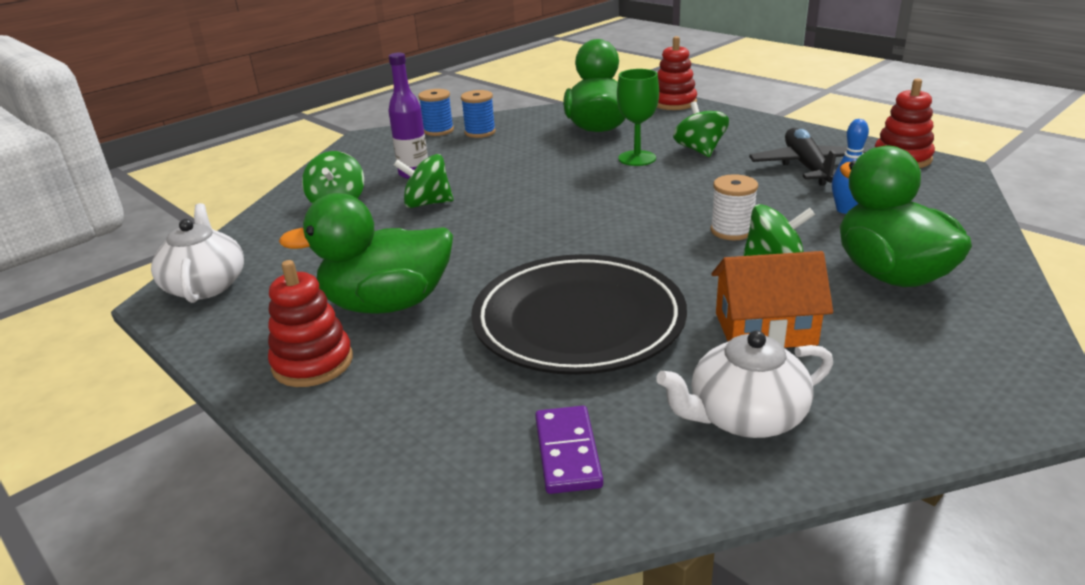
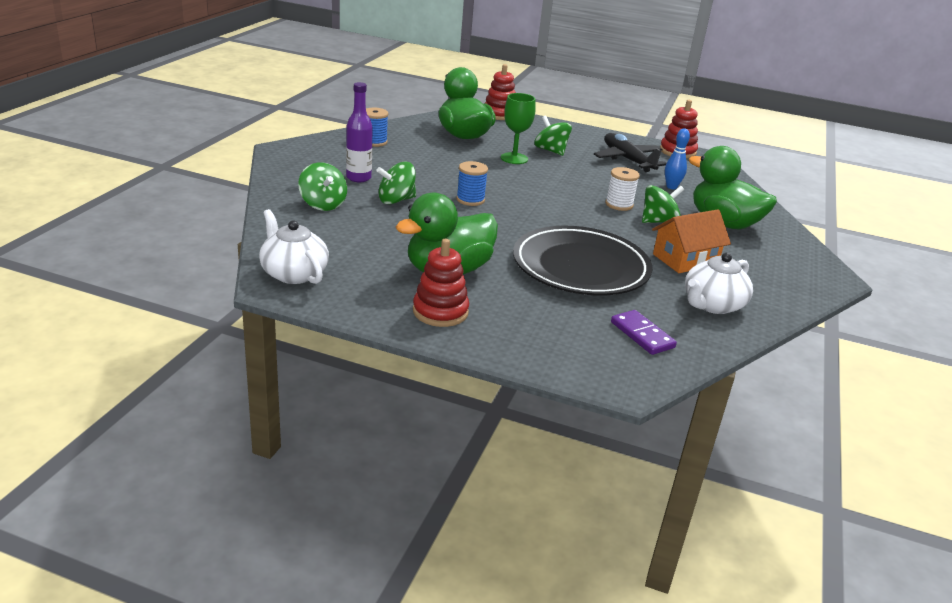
camera: 30 degrees left, 0 degrees up
(438, 130) = (337, 141): blue spool -> blue spool (470, 200)

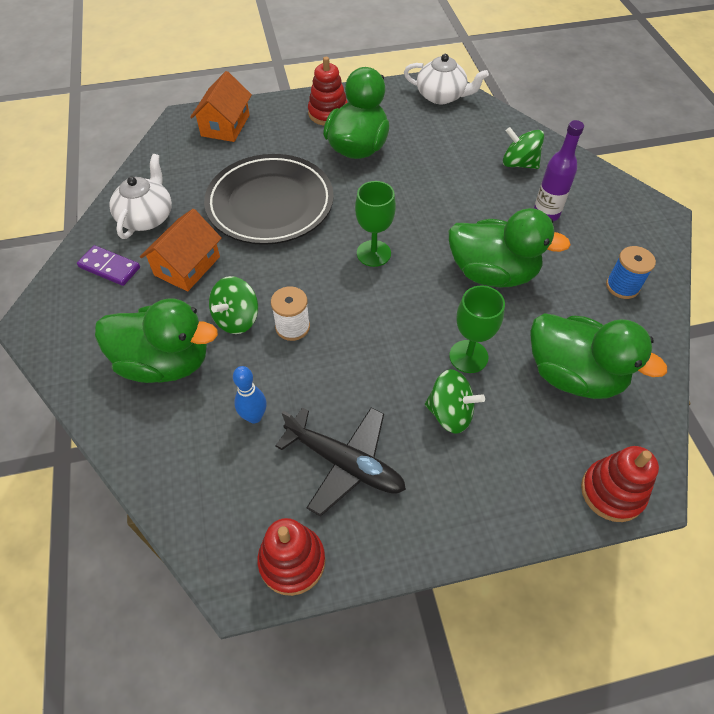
camera: 150 degrees right, 25 degrees up
(396, 200) = (480, 202): green spinning top -> none
(447, 173) = (492, 273): none -> green duck
(470, 200) = (428, 241): blue spool -> none
(521, 210) = (373, 253): none -> green goblet
(576, 352) = (225, 125): none -> orange house
(642, 335) = (189, 159): purple domino -> purple domino (109, 267)

